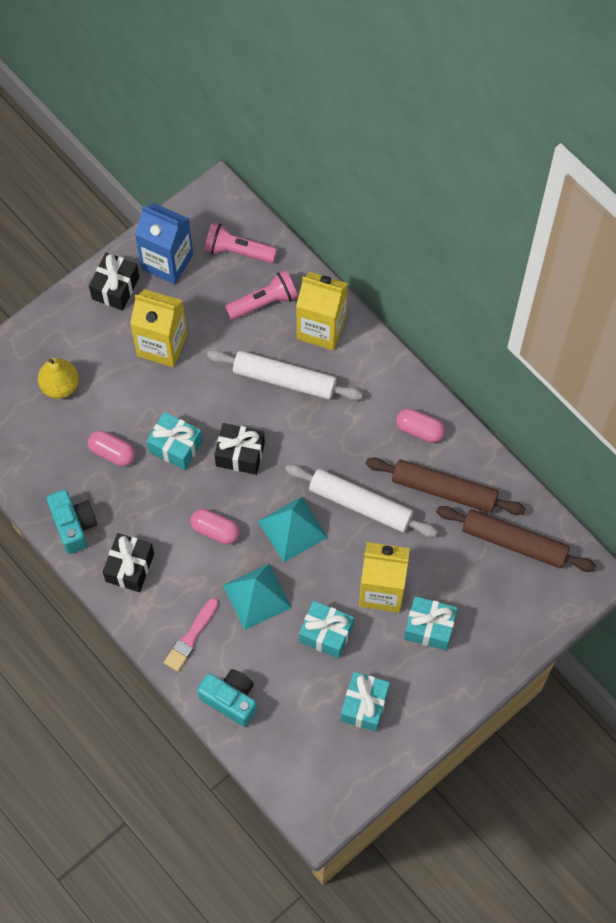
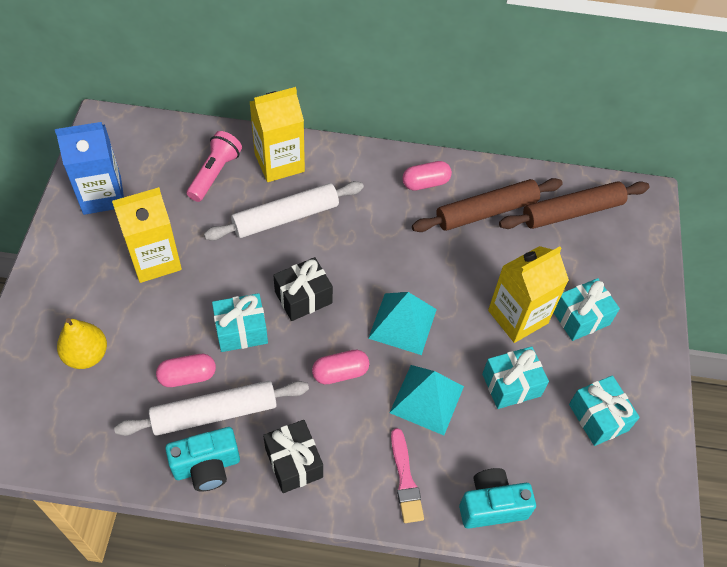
camera: 45 degrees left, 10 degrees down
(74, 526) = (207, 466): turquoise camera -> turquoise camera turned 135 degrees clockwise
(115, 288) = (71, 243): black gift -> none
(237, 251) = (157, 151): pink flashlight -> none
(360, 504) = (436, 266): white rolling pin -> white rolling pin (214, 413)

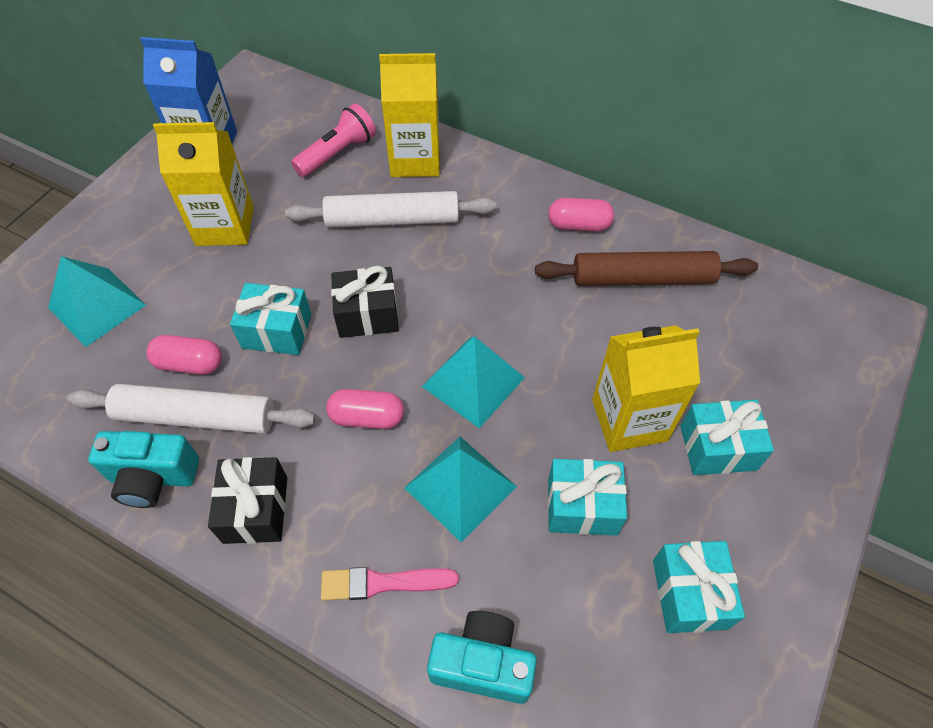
camera: 25 degrees right, 0 degrees up
(86, 355) = (97, 306): yellow pear -> turquoise pyramid
(405, 479) = (383, 583): pink brush -> pink brush turned 75 degrees clockwise
(572, 212) = (760, 309): brown rolling pin -> none

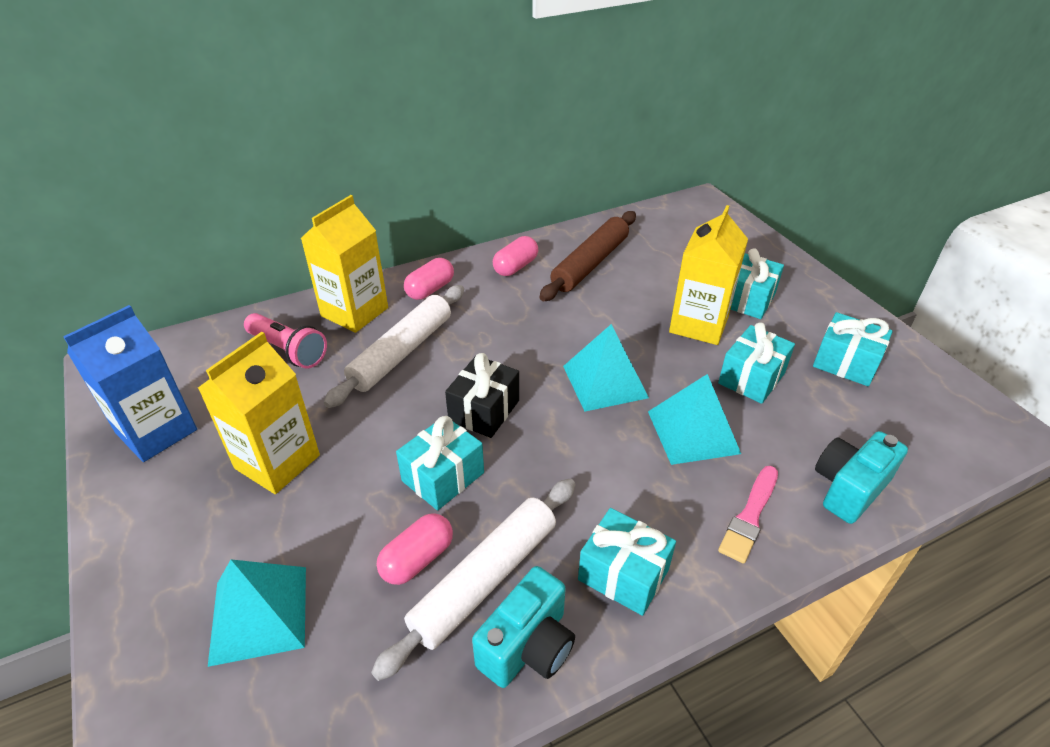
camera: 55 degrees left, 15 degrees down
(256, 509) = (623, 574): black gift -> turquoise gift
(338, 153) = (288, 351): pink flashlight -> pink flashlight turned 135 degrees clockwise
(367, 417) = (587, 457): pink capsule -> pink capsule (430, 289)

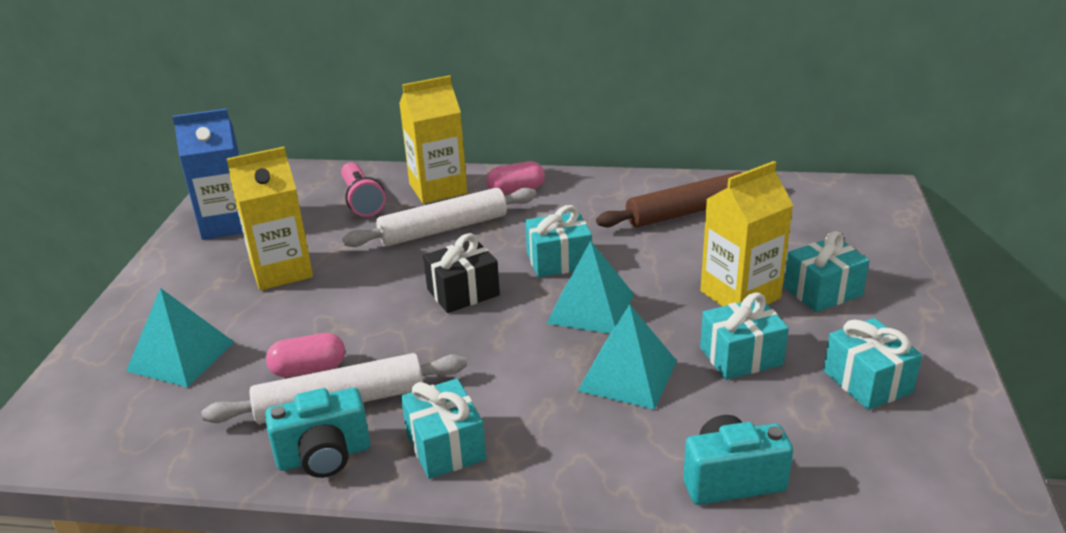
camera: 35 degrees right, 10 degrees down
(443, 477) = (382, 325): turquoise gift -> turquoise gift (559, 261)
(515, 267) = (611, 194): pink capsule -> none
(750, 516) = (603, 457): pink brush -> none

